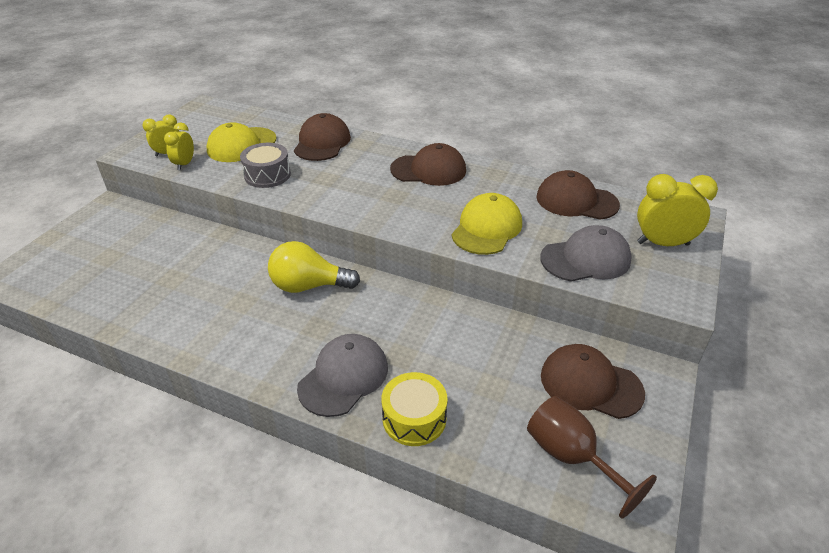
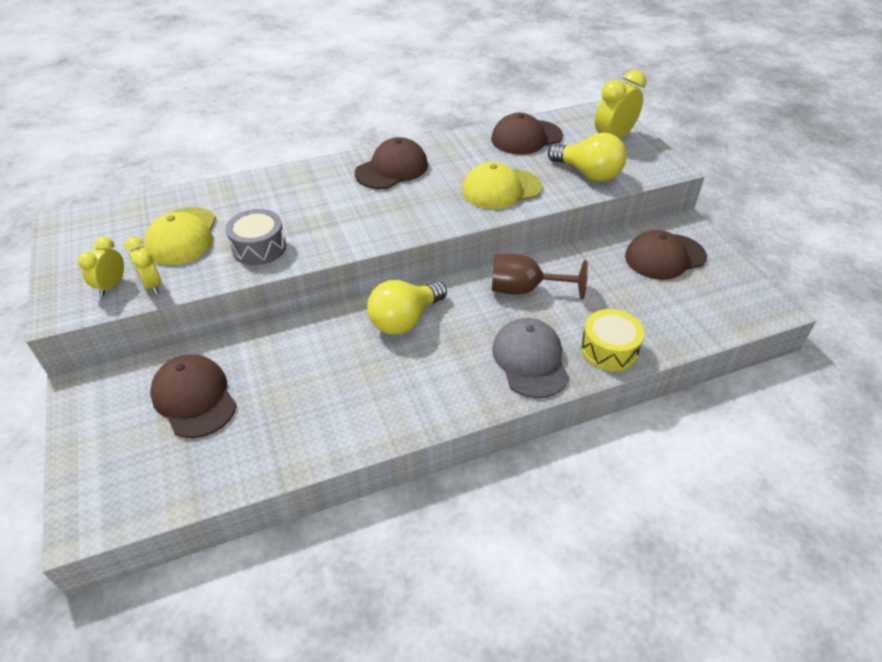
camera: 45 degrees left, 5 degrees up
(322, 143) = (262, 193): brown cap -> brown cap (194, 398)
(487, 228) = (501, 189): yellow cap -> yellow cap turned 90 degrees counterclockwise
(571, 457) = (711, 304): brown goblet -> brown goblet (524, 289)
(585, 259) = (588, 174): grey cap -> yellow light bulb

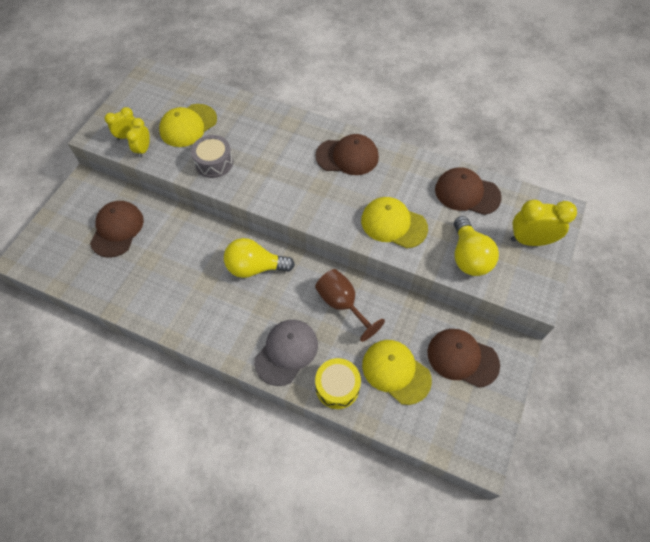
camera: 45 degrees right, 15 degrees up
(635, 302) = (396, 372): none -> yellow cap

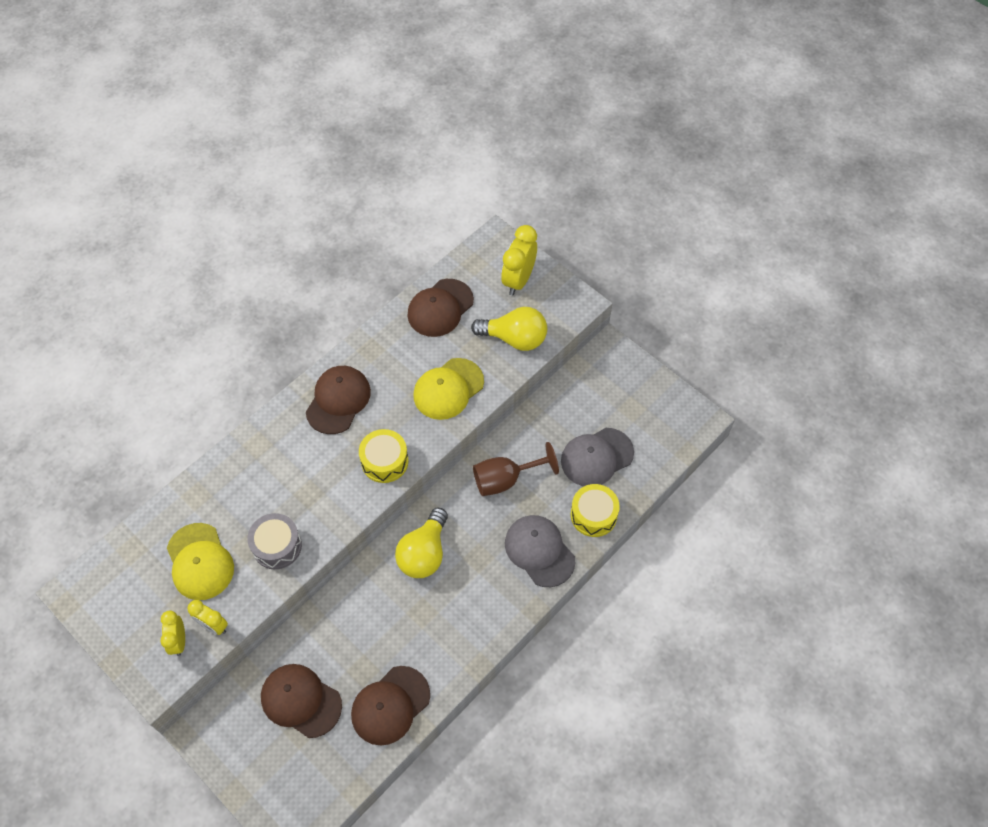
camera: 70 degrees left, 0 degrees up
(308, 203) = (384, 461): none -> yellow drum
(396, 372) = (596, 457): yellow cap -> grey cap
(462, 358) = (603, 395): brown cap -> brown cap (390, 705)

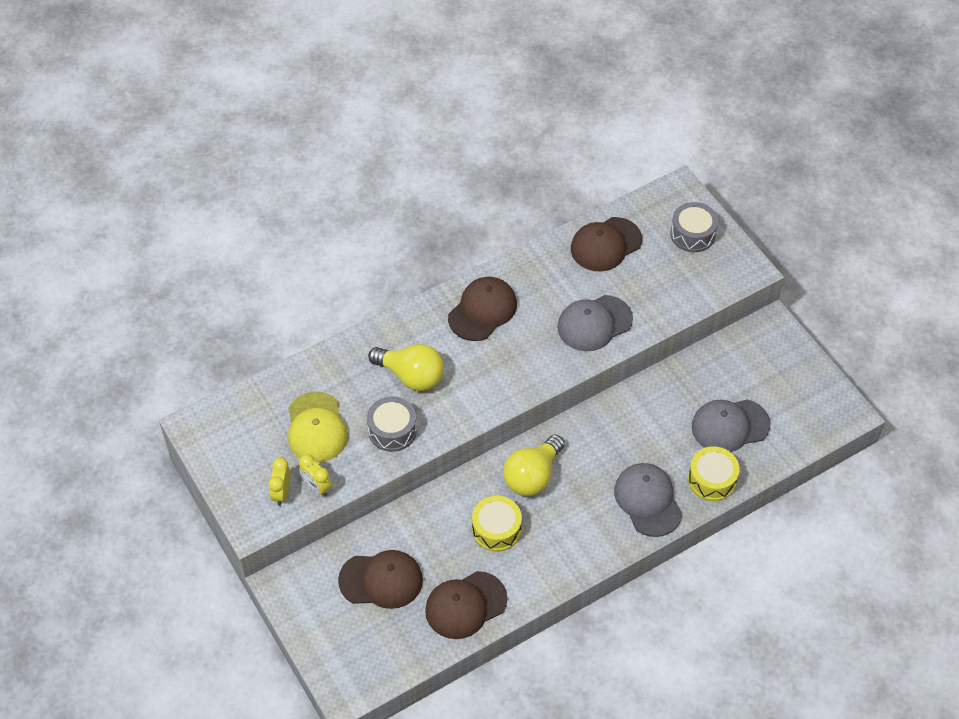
camera: 15 degrees right, 5 degrees down
(301, 701) = (381, 580): brown cap -> brown cap turned 135 degrees clockwise
(384, 461) = (514, 377): yellow drum -> yellow drum (496, 529)
(448, 389) = (594, 323): yellow cap -> grey cap
(505, 479) = (631, 426): brown goblet -> none
(514, 338) = (674, 290): yellow light bulb -> yellow light bulb (411, 376)
(518, 280) = (692, 234): yellow clock -> grey drum

